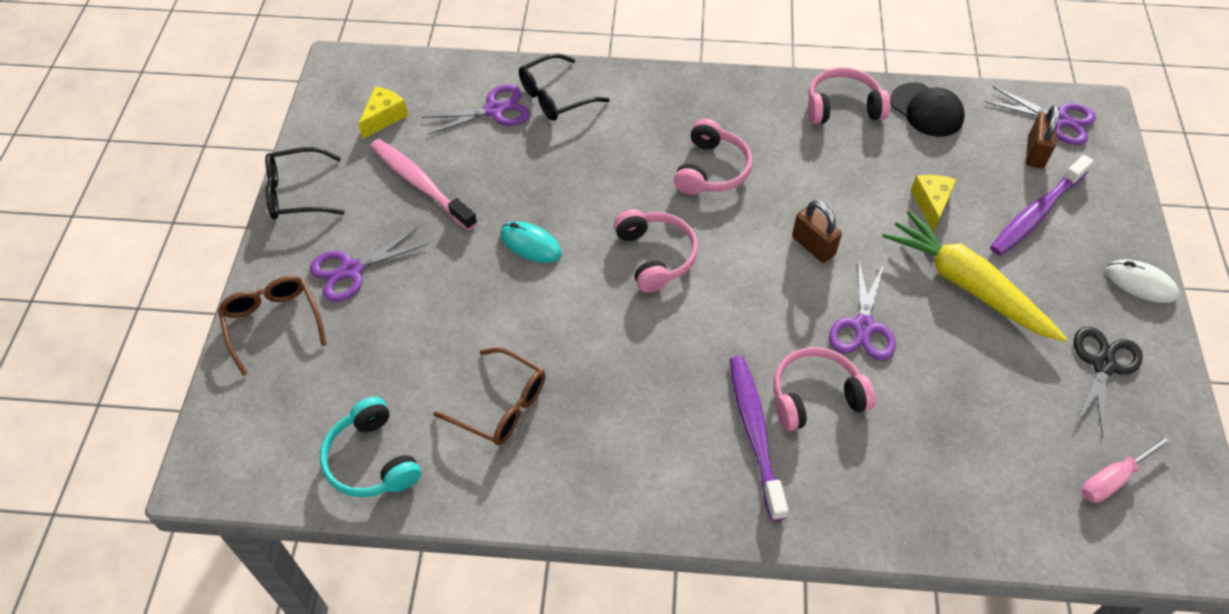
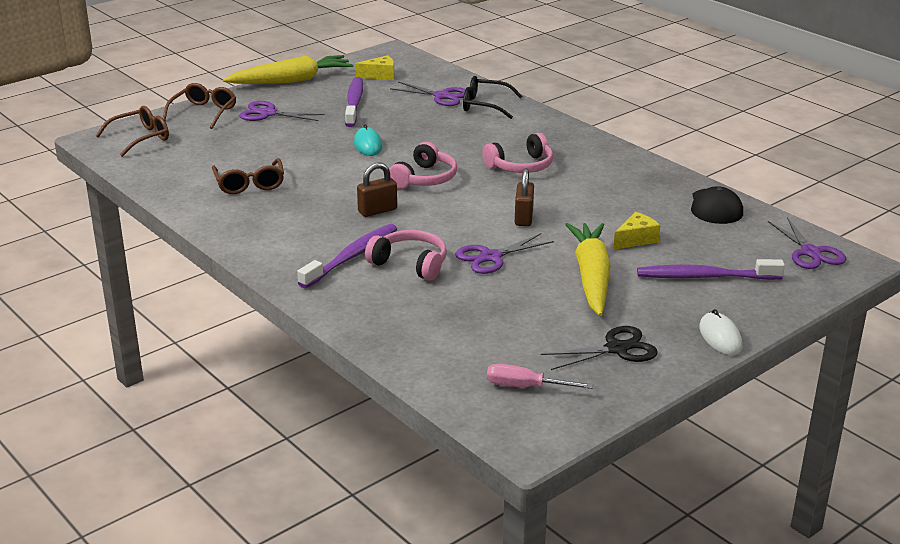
camera: 45 degrees right, 25 degrees down
(262, 427) = (140, 138): none -> brown glasses
(297, 193) = (291, 81): black glasses -> yellow carrot
(372, 460) = (164, 170): turquoise headphones -> none
(420, 184) = (354, 103): pink toothbrush -> purple toothbrush
(843, 107) = (657, 181): pink headphones -> none
(1035, 153) = (760, 256): brown padlock -> brown padlock (377, 211)

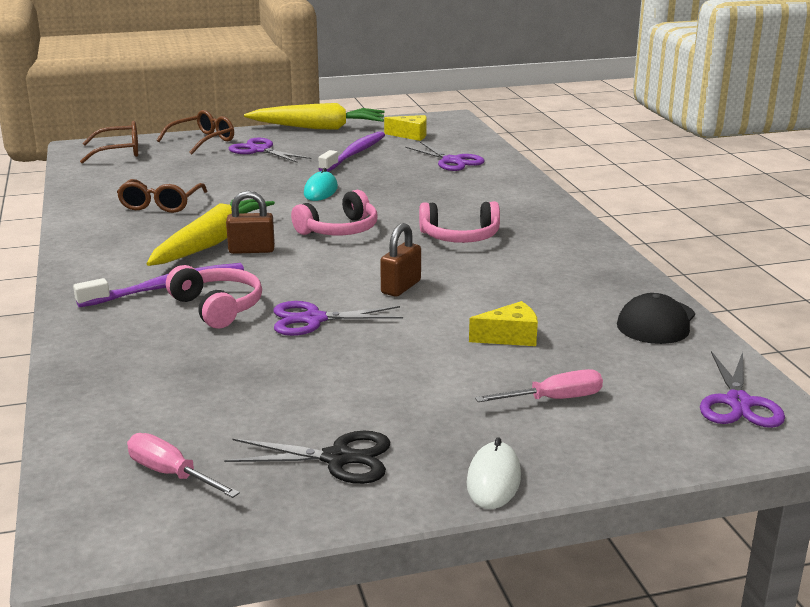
camera: 25 degrees right, 5 degrees down
(484, 105) = (488, 175): black glasses -> none
(591, 277) = (406, 366): yellow carrot -> yellow carrot (212, 243)
(705, 277) = (554, 399): purple toothbrush -> pink screwdriver

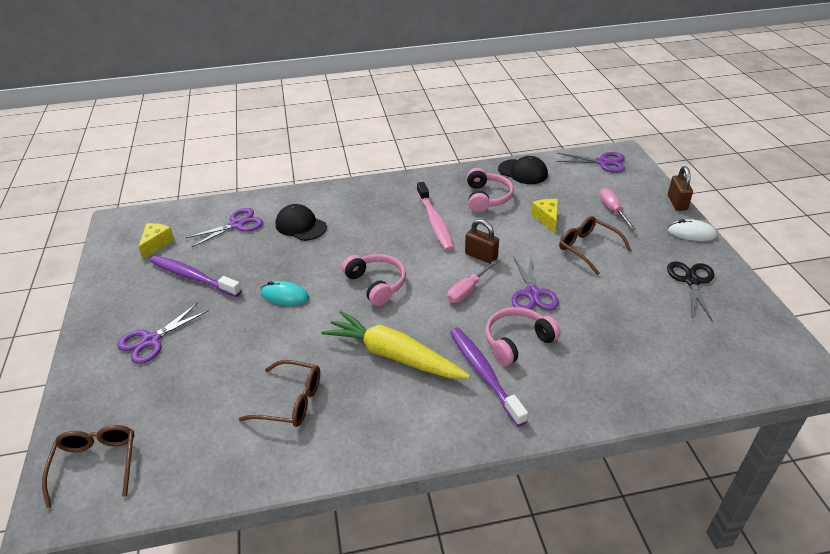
camera: 85 degrees left, 15 degrees up
(171, 474) = (730, 343): pink screwdriver -> pink screwdriver (467, 290)
(203, 141) = (93, 389): brown glasses -> brown glasses (588, 248)
(251, 250) = (412, 330): brown padlock -> brown padlock (677, 203)
(318, 128) = (98, 301): yellow carrot -> none
(456, 188) = (301, 226): none -> black cap
(460, 237) = (398, 228): pink headphones -> pink headphones (487, 198)
(481, 258) = (435, 222): none -> pink toothbrush

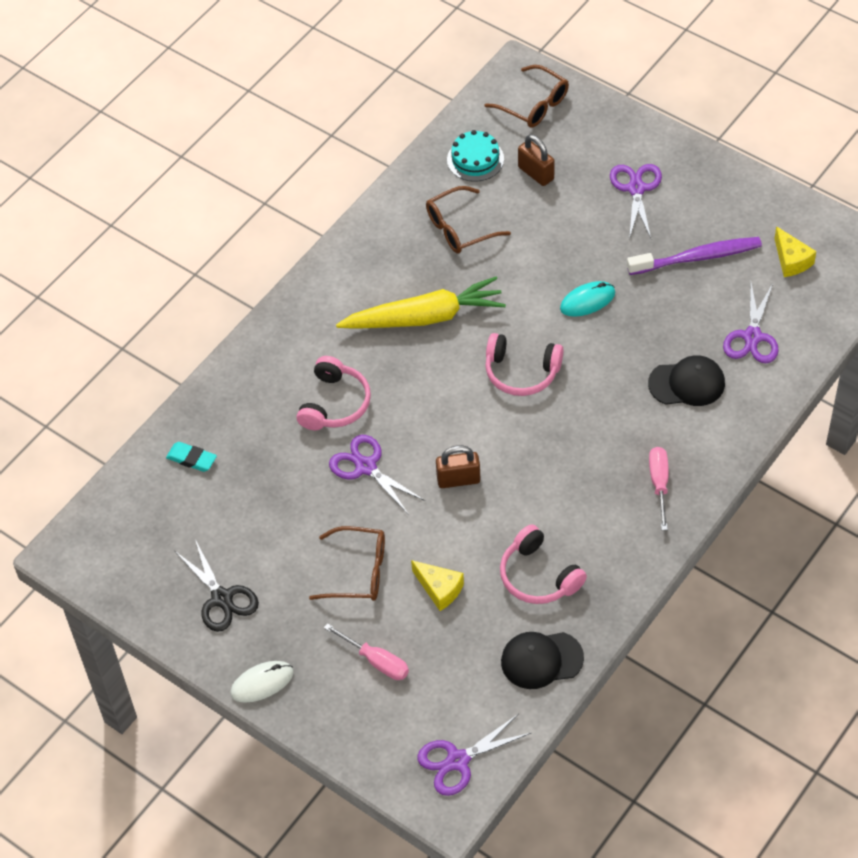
camera: 140 degrees right, 15 degrees up
(203, 451) = (475, 159): none -> turquoise cake
(435, 222) = (555, 493): pink toothbrush -> none
(467, 290) = (430, 426): pink screwdriver -> pink screwdriver (659, 484)
(484, 374) = (335, 354): purple toothbrush -> none
(660, 372) = (192, 459): none -> turquoise eraser
(677, 203) = (310, 734): brown padlock -> brown padlock (536, 173)

